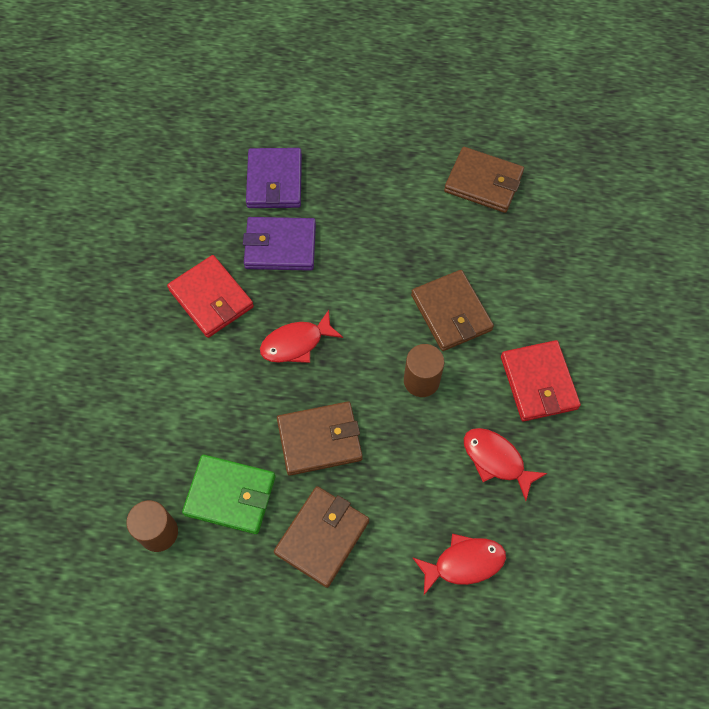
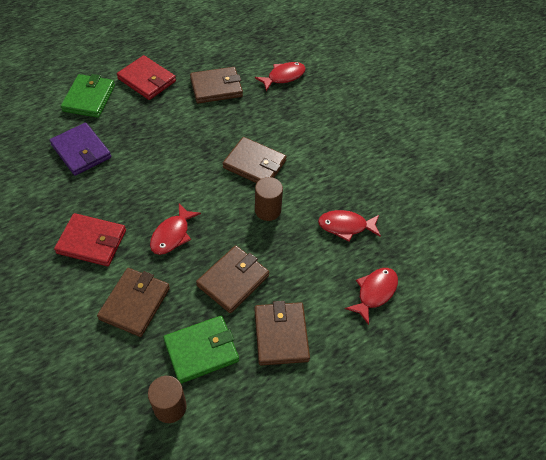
camera: 40 degrees left, 10 degrees down
(204, 397) = (135, 303): none -> brown wallet
(280, 246) = (116, 186): purple wallet -> none
(328, 116) = (89, 98): none -> green wallet
(538, 382) = (334, 172): red wallet -> red wallet (147, 80)
(579, 213) = (283, 77): none -> red fish

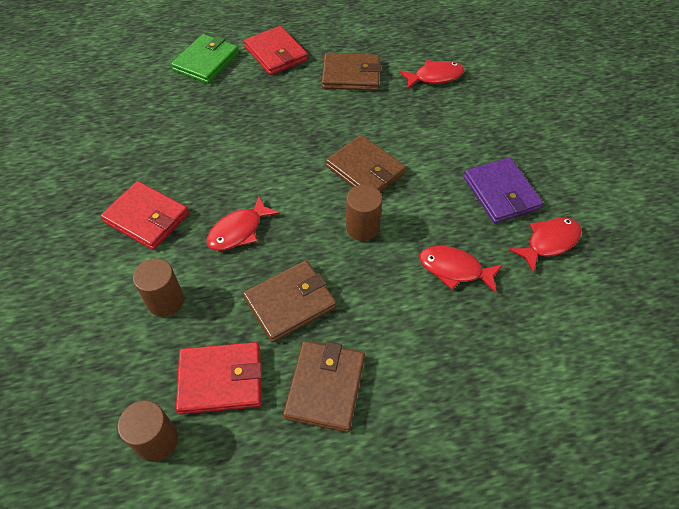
camera: 20 degrees right, 0 degrees up
(81, 151) = (175, 116): purple wallet -> purple wallet (501, 193)
(135, 303) = (166, 301): brown wallet -> brown cylinder
(201, 350) = (221, 380): green wallet -> red wallet
(374, 292) = (466, 364): red fish -> red fish (549, 242)

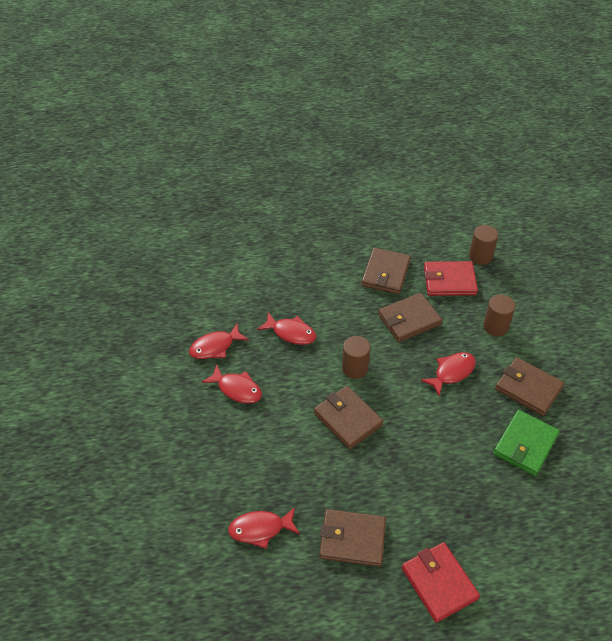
camera: 175 degrees left, 5 degrees down
(147, 218) = (528, 388): red wallet -> brown wallet
(206, 62) = (519, 575): green wallet -> green wallet (525, 444)
(501, 193) = (237, 389): purple wallet -> red fish

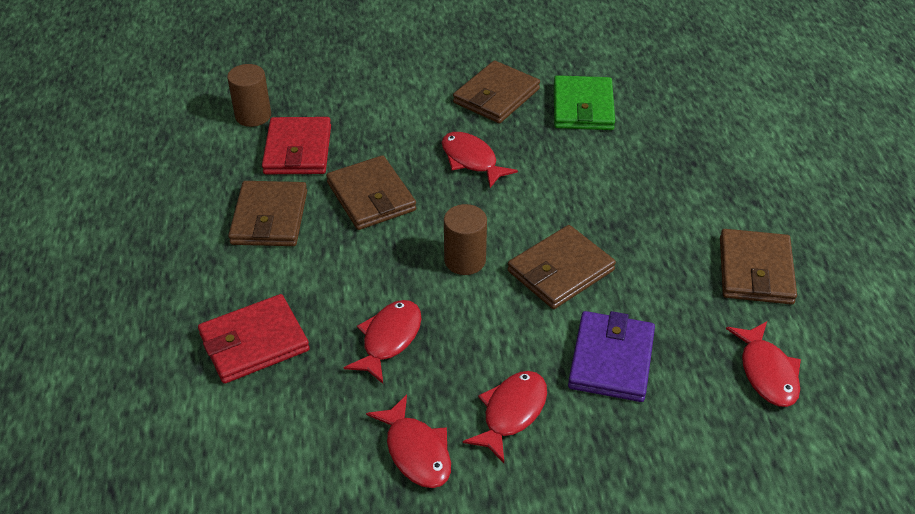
camera: 90 degrees left, 5 degrees down
(273, 441) = (611, 360): none -> purple wallet
(386, 273) = (269, 218): brown wallet -> brown wallet turned 75 degrees clockwise
(439, 583) = (792, 194): red wallet -> red wallet (254, 342)
(495, 326) = (391, 113): brown cylinder -> none
(525, 444) = (583, 107): green wallet -> green wallet turned 60 degrees clockwise

